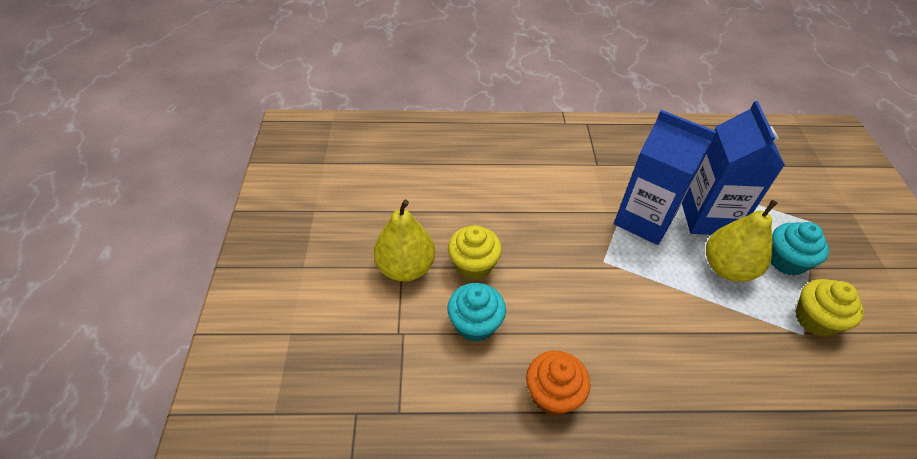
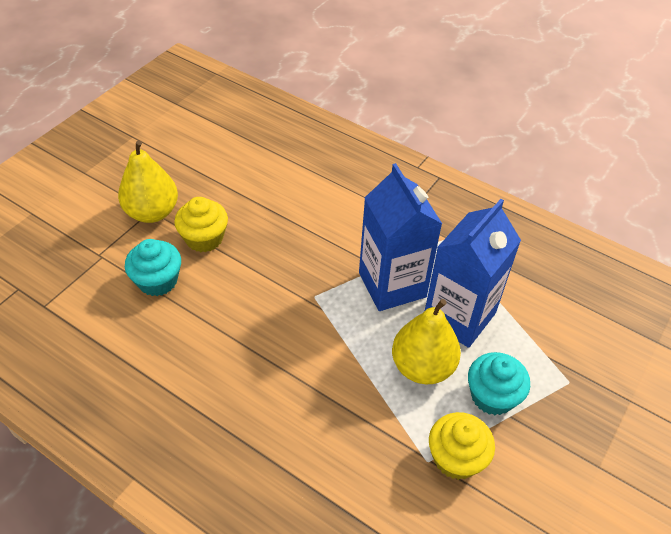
camera: 35 degrees right, 0 degrees up
(552, 394) = (158, 363): orange cupcake -> none

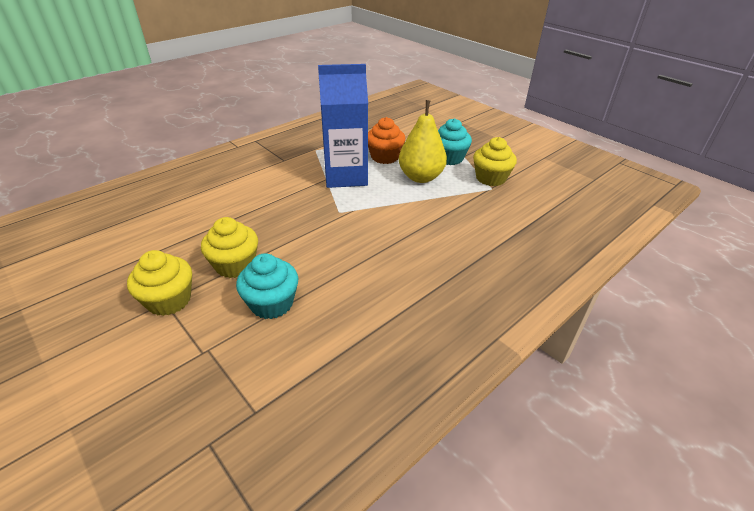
camera: 75 degrees left, 10 degrees down
(152, 212) = (169, 300): yellow pear -> yellow cupcake
(459, 316) = (385, 157): blue carton -> orange cupcake

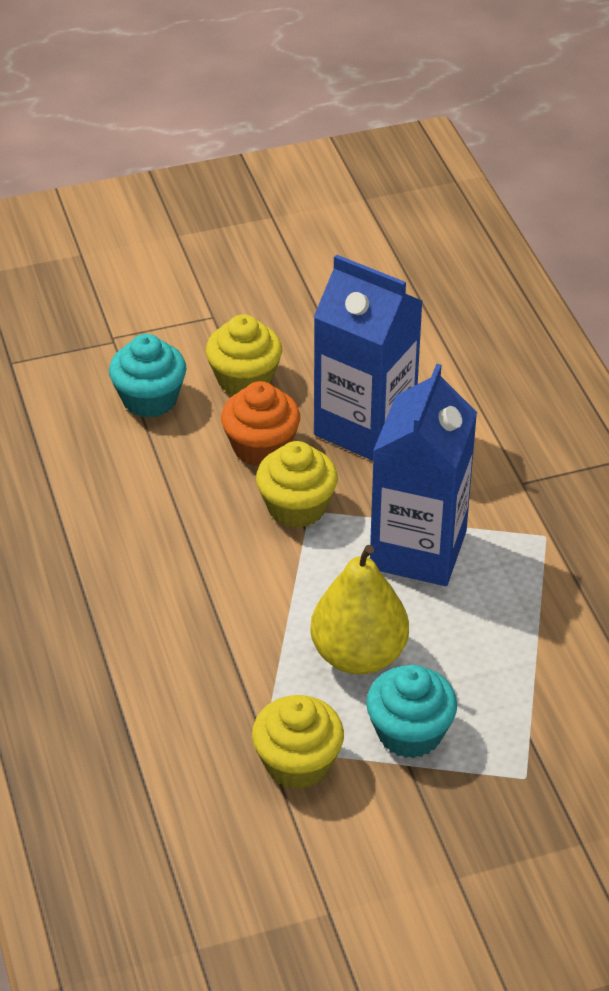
camera: 115 degrees right, 5 degrees up
(169, 300) = (213, 319): yellow cupcake -> yellow cupcake (297, 507)
(263, 209) = (364, 427): none -> blue carton
(385, 157) = (464, 630): orange cupcake -> orange cupcake (261, 447)

